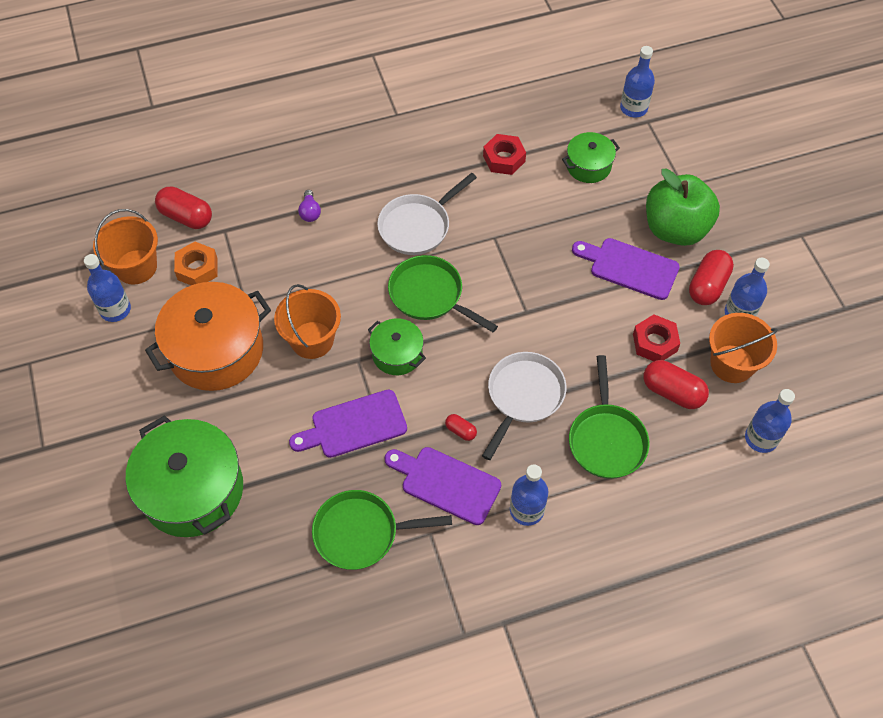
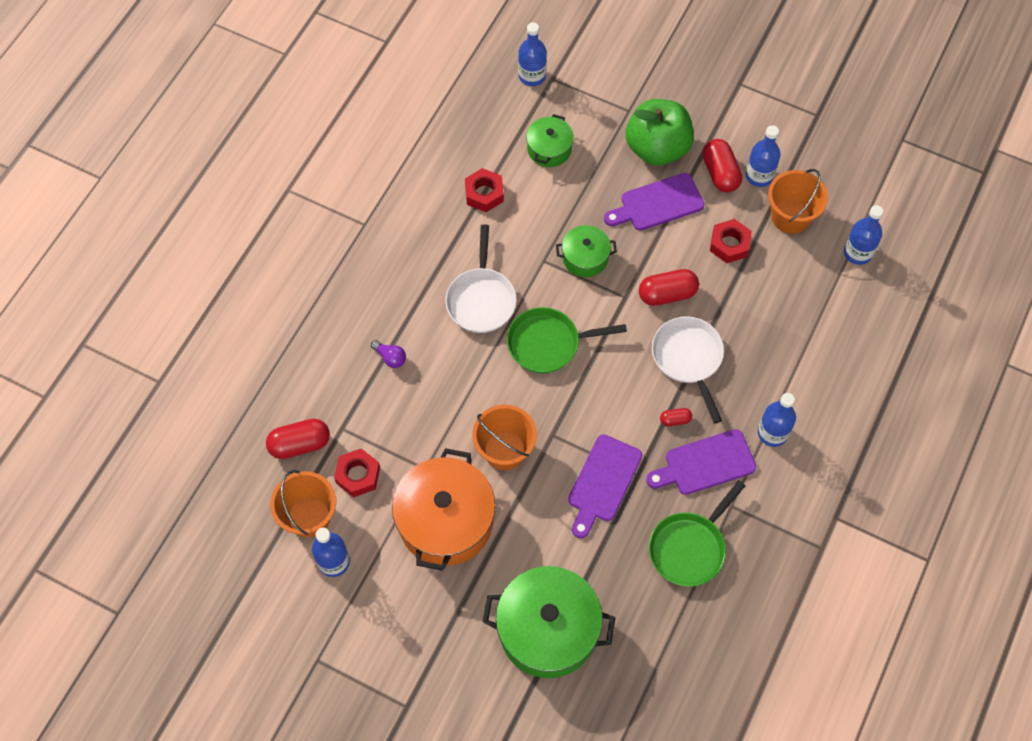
camera: 45 degrees left, 5 degrees up
(197, 269) = (358, 475): orange nut -> red nut
(397, 354) = (574, 406): green pot -> green pot (585, 258)
(606, 439) = (769, 339): green pan -> none
(672, 392) = (775, 269): red capsule -> red capsule (667, 294)

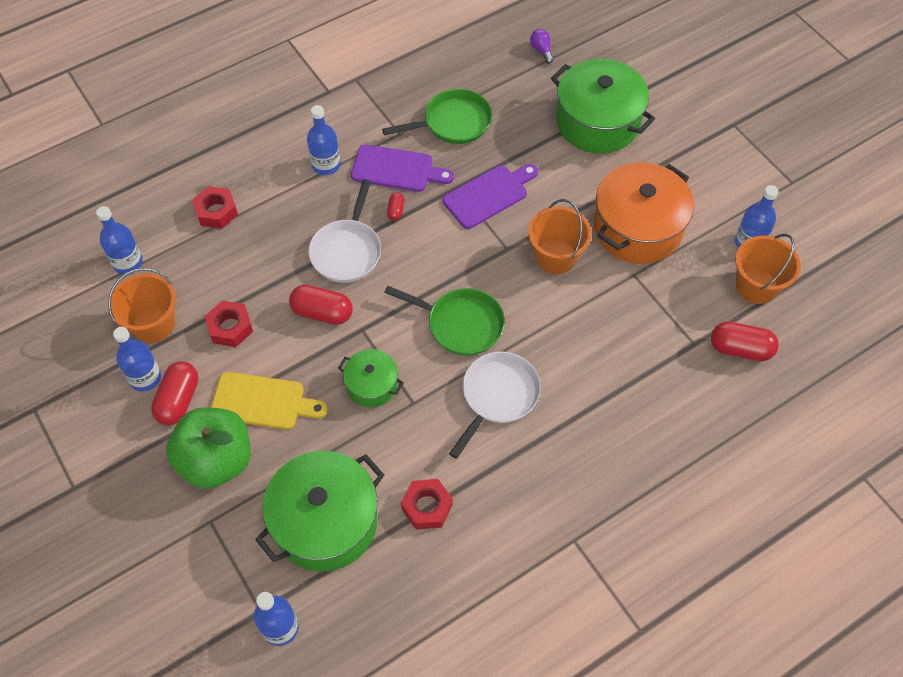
camera: 150 degrees left, 5 degrees down
(358, 475) = (697, 298): red nut -> red nut (216, 211)
(390, 358) = (617, 385): purple light bulb -> purple light bulb (541, 50)
(549, 149) = (325, 522): green pot -> green pot, size x1.90
(657, 203) = (263, 402): purple cutting board -> yellow cutting board
(675, 420) = (396, 211): red capsule -> red capsule turned 75 degrees clockwise

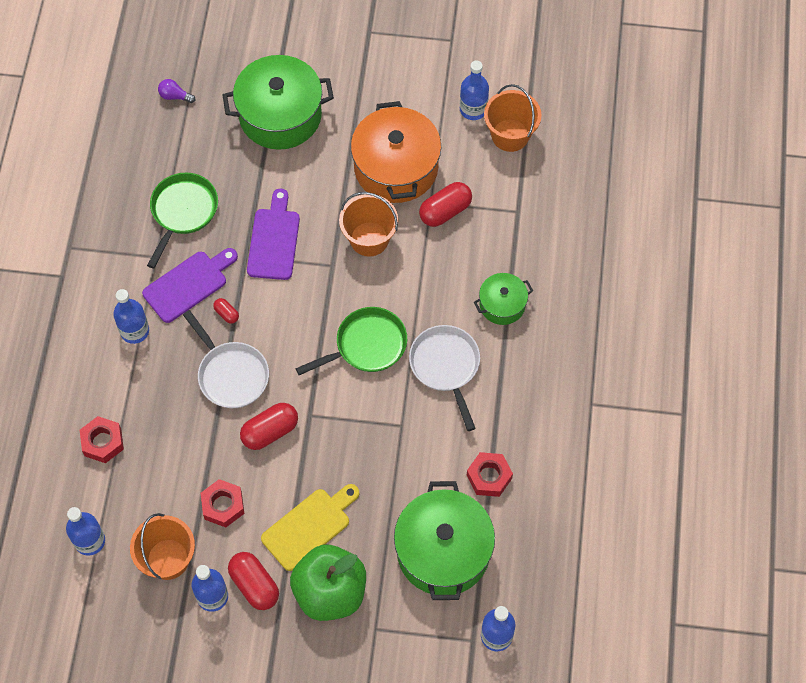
camera: 50 degrees left, 5 degrees up
(372, 385) = (362, 442): green pot -> green pot (502, 304)
(740, 349) = (547, 187): red capsule -> red capsule (445, 211)

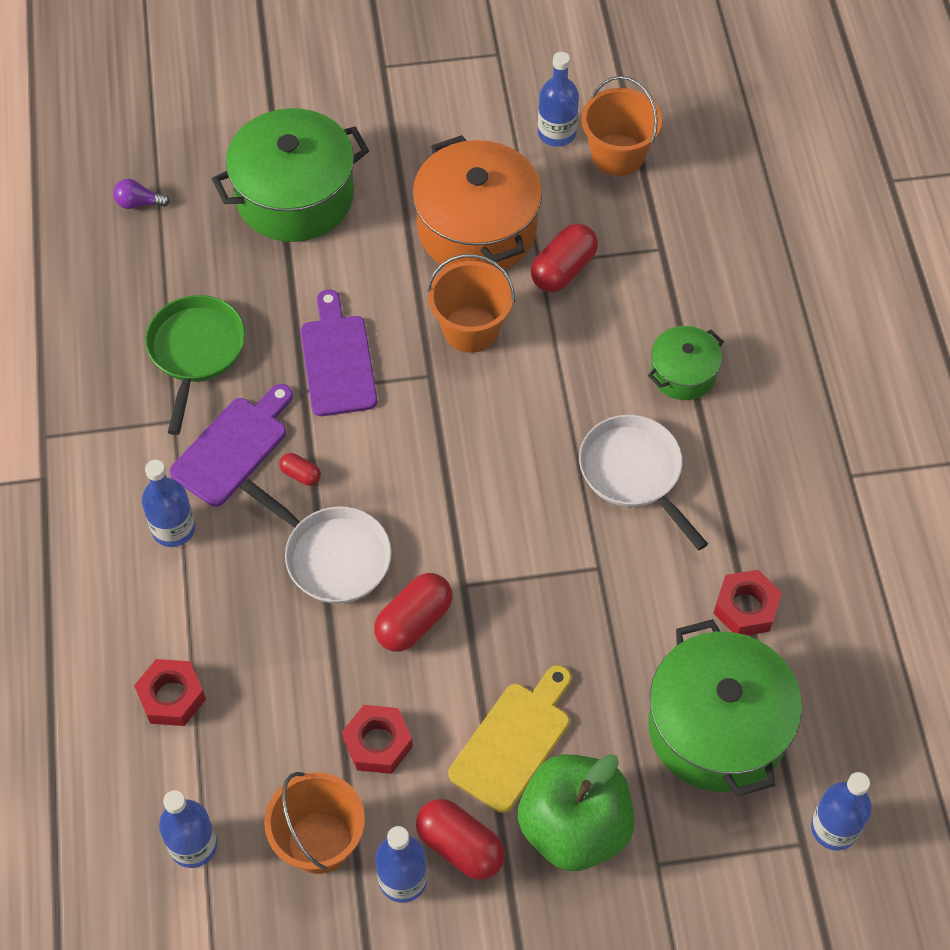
camera: 15 degrees left, 5 degrees down
(366, 345) = (513, 471): green pan -> none

